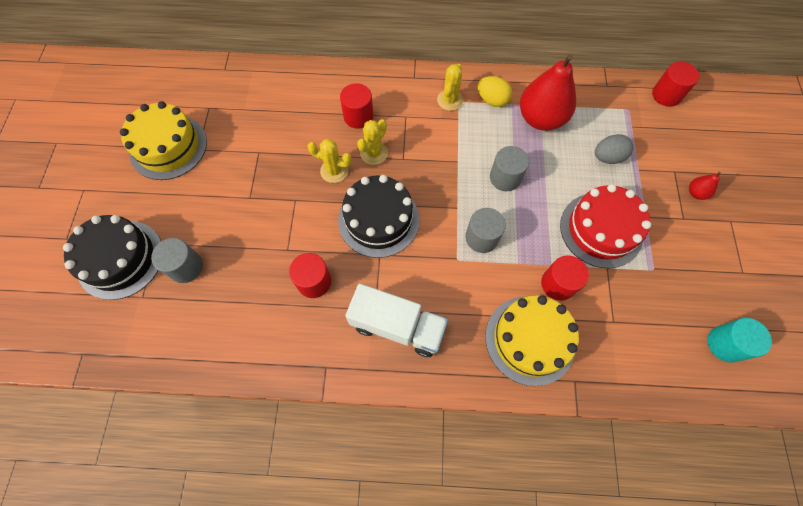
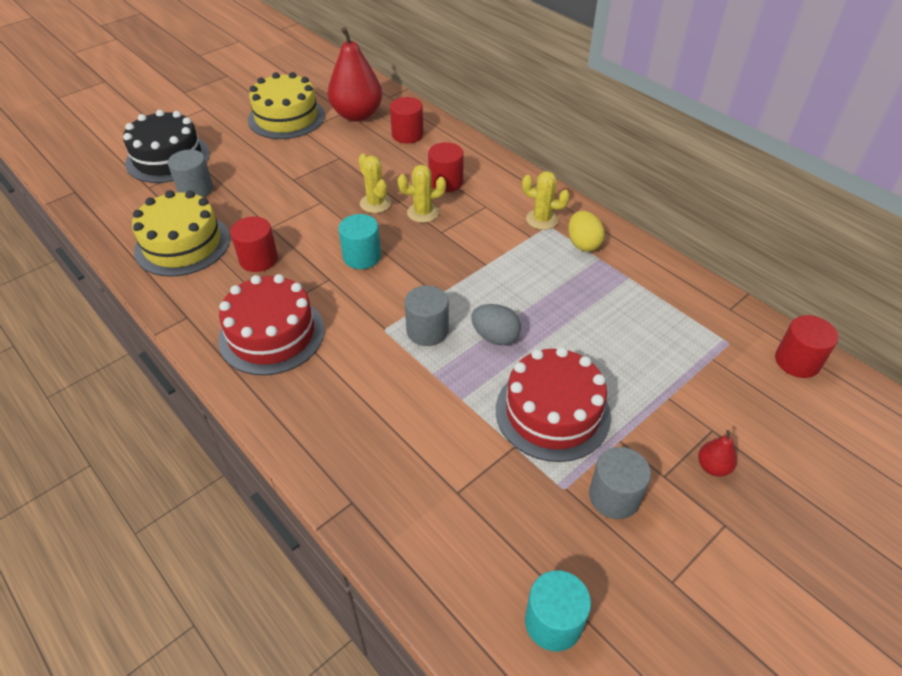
camera: 45 degrees right, 20 degrees down
(378, 220) = (362, 257): black cake -> turquoise cylinder
(397, 326) = (272, 334): white truck -> red cake
(450, 100) = (542, 219): yellow cactus -> yellow cactus turned 45 degrees clockwise
(505, 178) = (513, 305): grey cylinder -> grey cylinder (614, 496)
(530, 339) = (359, 435): yellow cake -> yellow cake (182, 244)
(540, 119) = (613, 287): red pear -> red pear (357, 115)
(558, 284) = (446, 418): red cylinder -> red cylinder (407, 135)
(607, 157) = (645, 363): grey egg -> grey egg (495, 337)

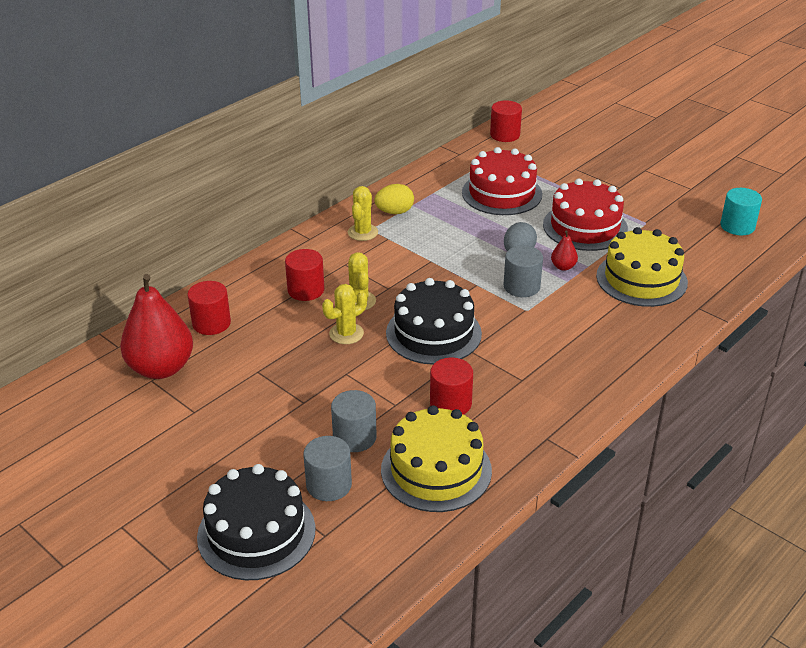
camera: 95 degrees left, 10 degrees down
(272, 334) = (552, 375): red cake -> red cake (502, 193)
(286, 117) = (159, 432): yellow cake -> yellow cake (641, 279)
(362, 257) = (433, 333): turquoise cylinder -> black cake
(614, 496) = (643, 205): grey cylinder -> grey cylinder (354, 437)
(713, 467) = (605, 170): red pear -> red pear (563, 267)

